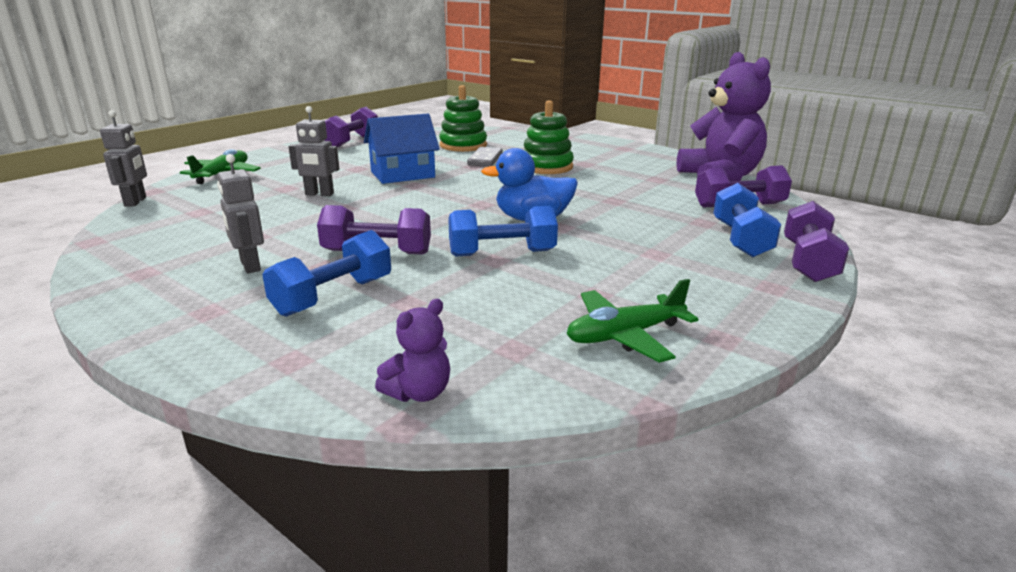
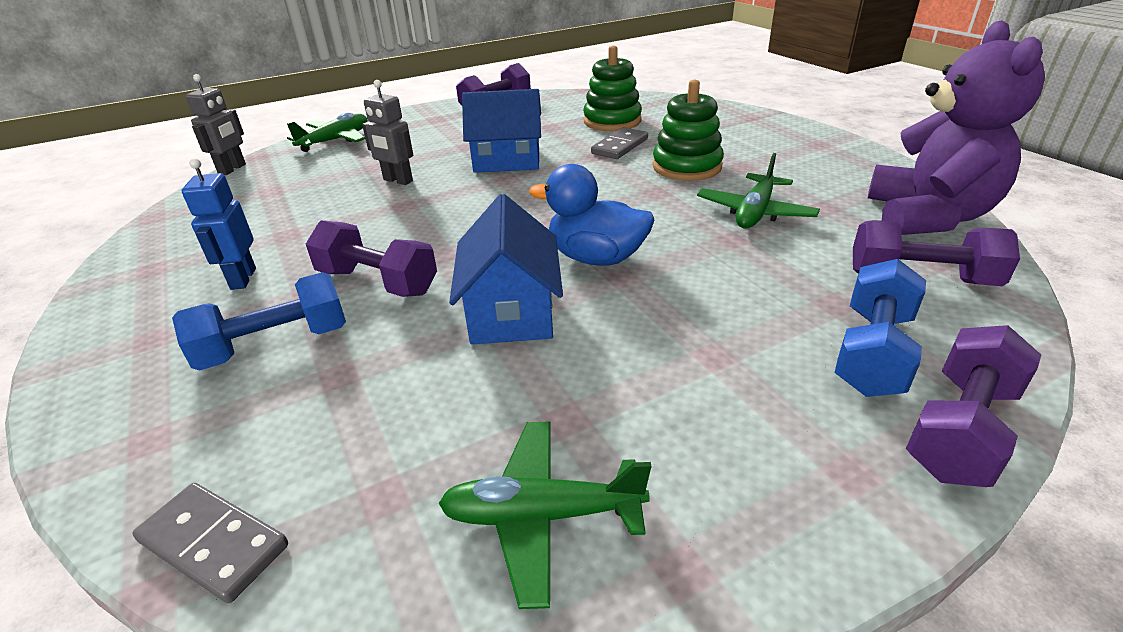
camera: 25 degrees right, 10 degrees up
(250, 266) = (243, 279): grey robot -> blue robot
(419, 393) = (214, 543): purple teddy bear -> grey domino
(502, 253) = (511, 312): blue dumbbell -> blue house
(616, 186) = (755, 212): none -> green plane

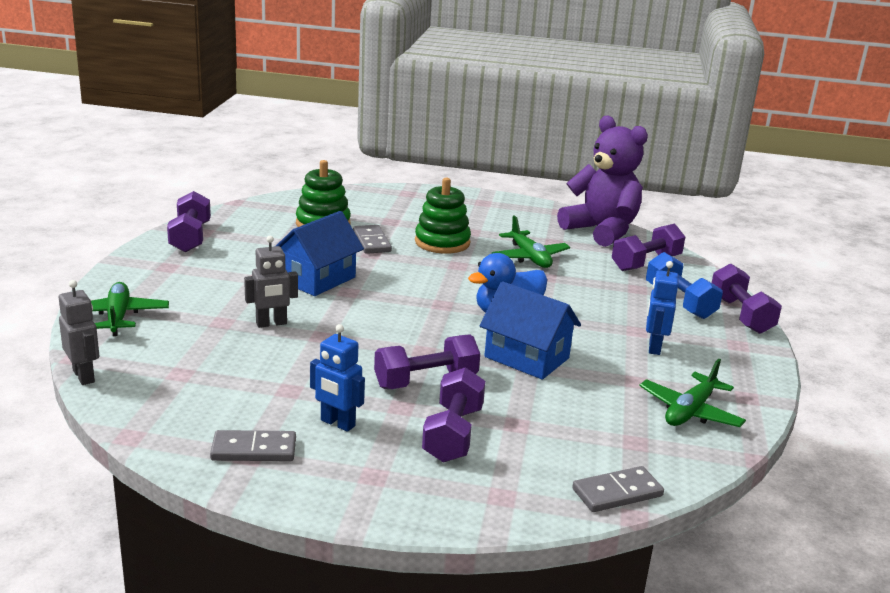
camera: 55 degrees left, 10 degrees down
(163, 266) = (254, 449): none -> grey domino
(275, 345) = (453, 434): blue dumbbell -> purple dumbbell
(691, 390) = (654, 347): none -> blue robot

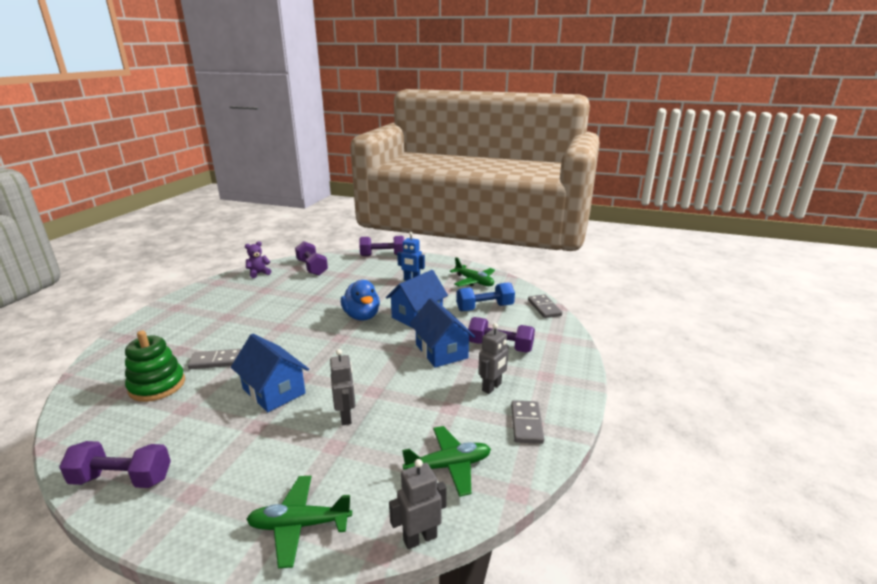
camera: 80 degrees left, 0 degrees up
(337, 423) = (492, 387): blue robot -> grey robot
(426, 381) = (441, 351): purple dumbbell -> blue house
(442, 242) = (238, 330): green stacking toy -> none
(529, 257) = (284, 300): green plane -> green plane (448, 466)
(601, 231) = (259, 273): purple teddy bear -> purple teddy bear, size x0.43
(679, 302) = (363, 266): blue dumbbell -> blue dumbbell (484, 308)

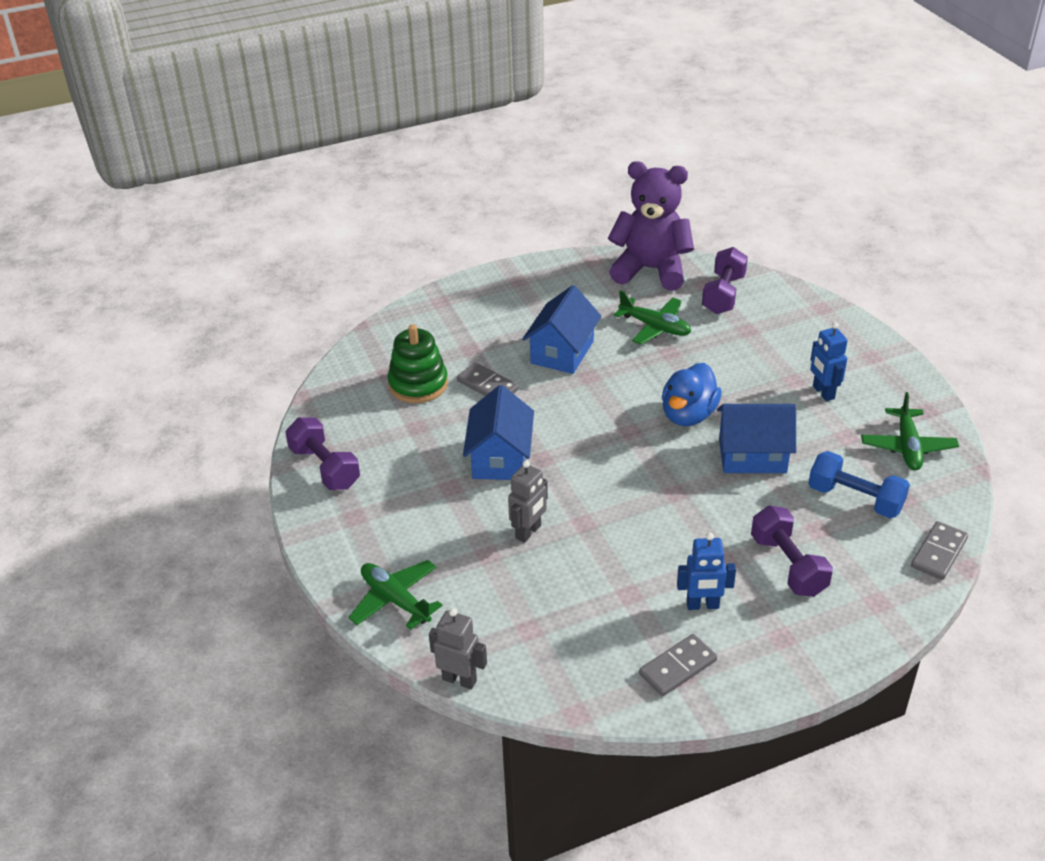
camera: 50 degrees right, 15 degrees up
(259, 273) = (651, 270): purple teddy bear -> purple teddy bear, size x2.30
(382, 255) = (844, 321): purple dumbbell -> none
(441, 351) = (712, 524): blue house -> blue house (562, 352)
(448, 466) = (553, 646): green plane -> green plane (655, 327)
(492, 387) = (702, 605): grey robot -> blue robot

